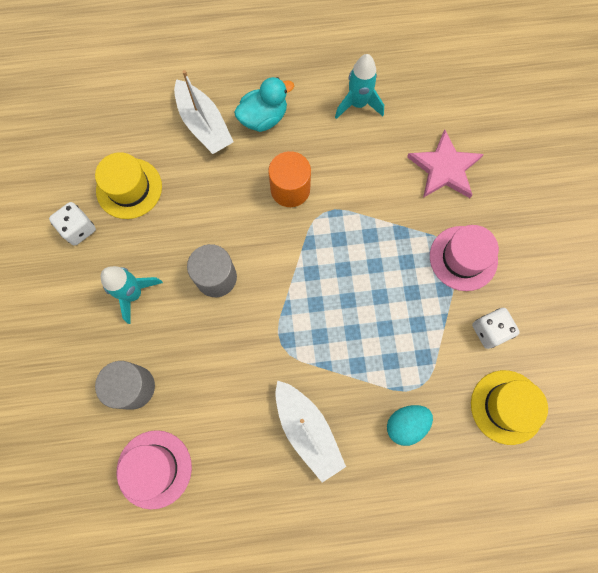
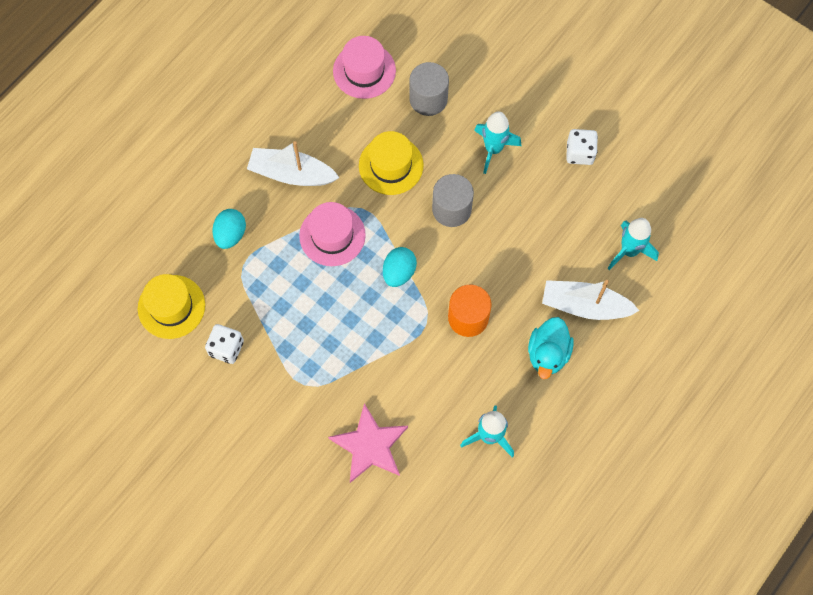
camera: 135 degrees right, 5 degrees down
(129, 188) = (580, 210): yellow hat -> yellow hat (391, 165)
(132, 131) = (629, 251): none -> turquoise rocket
(305, 267) = (399, 272): none -> turquoise egg
(463, 258) = (291, 385): pink hat -> pink hat (332, 235)

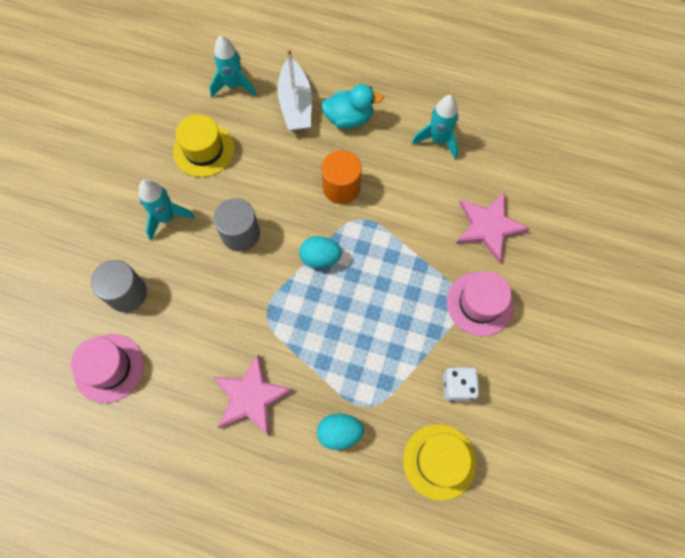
camera: 110 degrees left, 0 degrees up
(291, 174) = (251, 397): white boat -> pink star
(332, 235) = (305, 331): pink hat -> pink hat (480, 303)
(391, 165) = (211, 303): yellow hat -> yellow hat (204, 150)
(579, 153) = (150, 146): white dice -> none

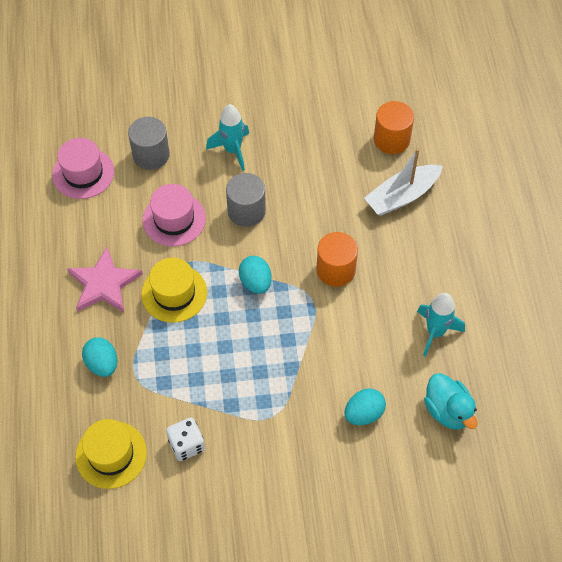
camera: 65 degrees right, 10 degrees down
(204, 150) = (312, 147): yellow hat -> yellow hat (174, 293)
(234, 85) = (391, 139): turquoise rocket -> orange cylinder
(349, 118) = (413, 246): turquoise duck -> turquoise duck (448, 411)
(480, 303) = (278, 434): pink hat -> pink hat (174, 219)
(488, 227) = (363, 414): pink star -> turquoise egg

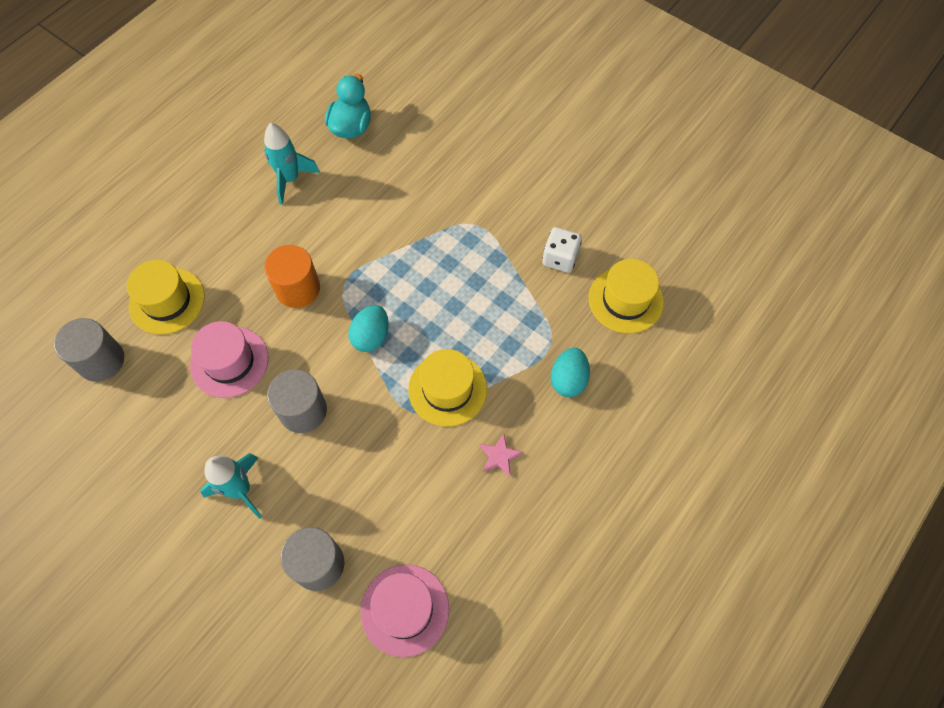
camera: 135 degrees left, 5 degrees up
(104, 284) = (499, 456): pink star -> pink star, size x0.48
(174, 219) = (373, 464): pink hat -> pink hat (229, 362)
(363, 414) = (409, 172): turquoise egg -> none
(391, 139) = (101, 360): orange cylinder -> grey cylinder
(402, 196) = (167, 301): white boat -> yellow hat

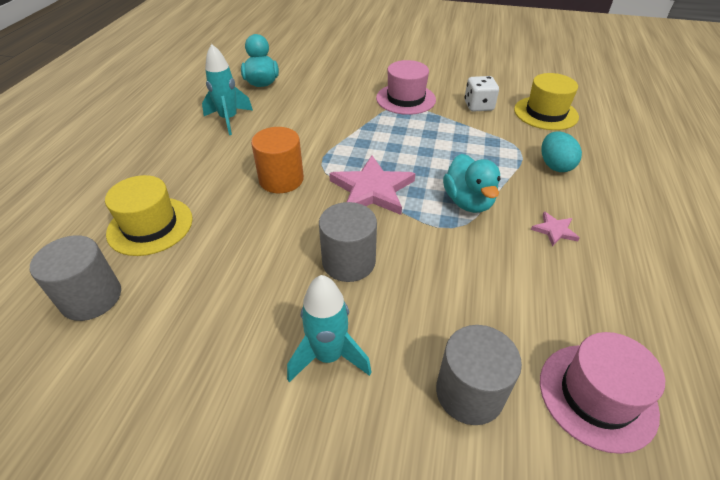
camera: 25 degrees left, 20 degrees down
(229, 362) = (246, 250): pink hat -> pink hat (406, 99)
(371, 336) = (372, 189): turquoise egg -> pink star
(447, 389) = (468, 202): yellow hat -> turquoise duck

